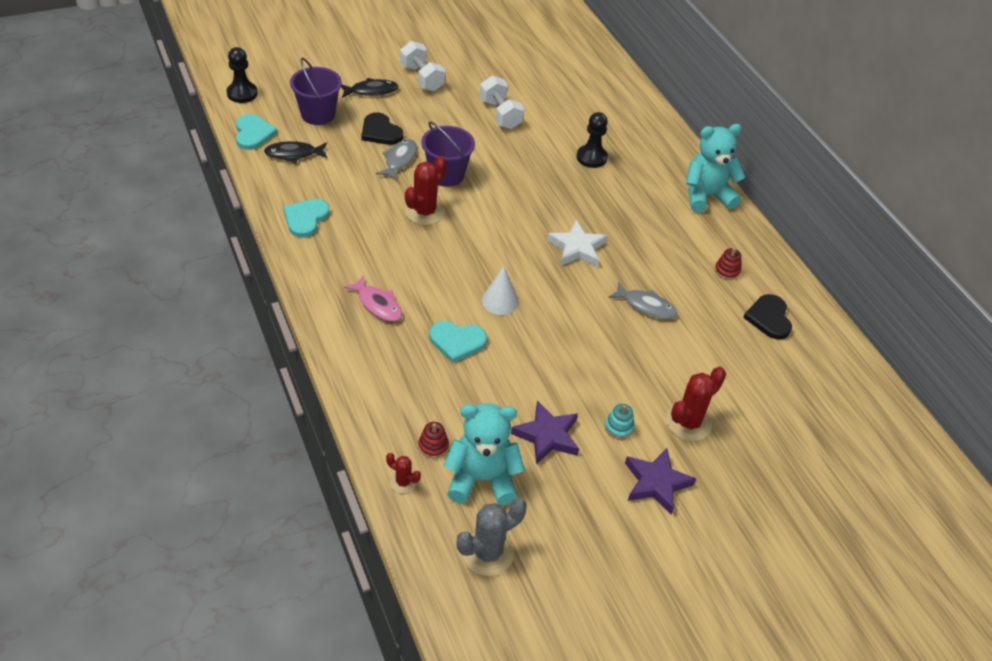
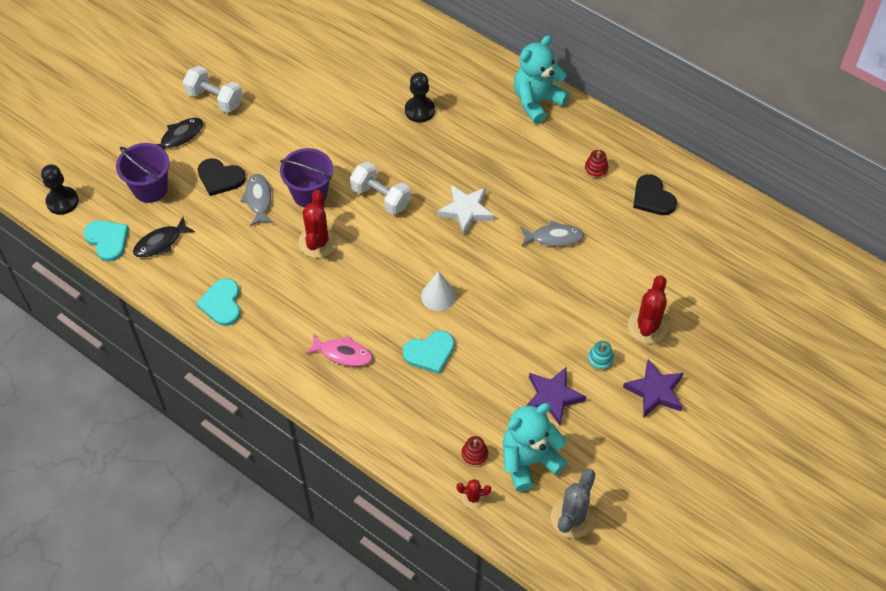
camera: 25 degrees left, 10 degrees up
(500, 114) = (312, 104): white dumbbell -> white dumbbell (381, 197)

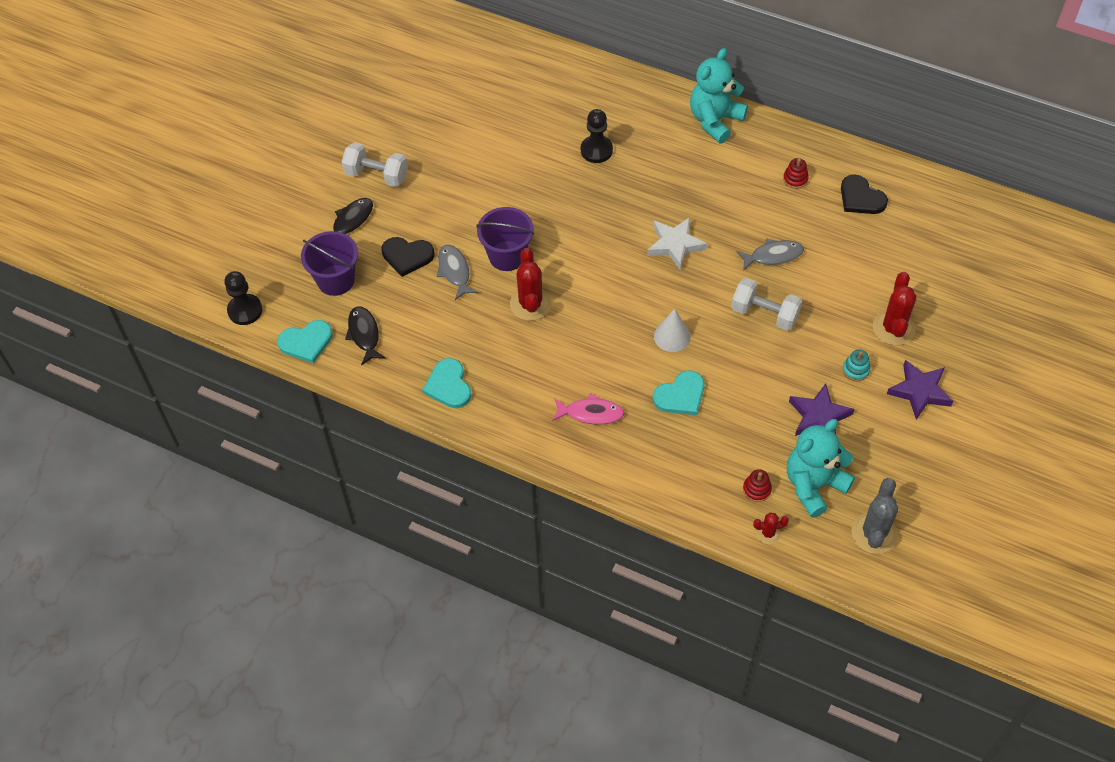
camera: 10 degrees left, 0 degrees up
(107, 240) = (306, 342): turquoise heart -> turquoise heart turned 120 degrees clockwise
(161, 243) = (364, 334): black fish -> black fish turned 120 degrees clockwise
(381, 197) = (582, 246): white dumbbell -> white dumbbell (764, 314)

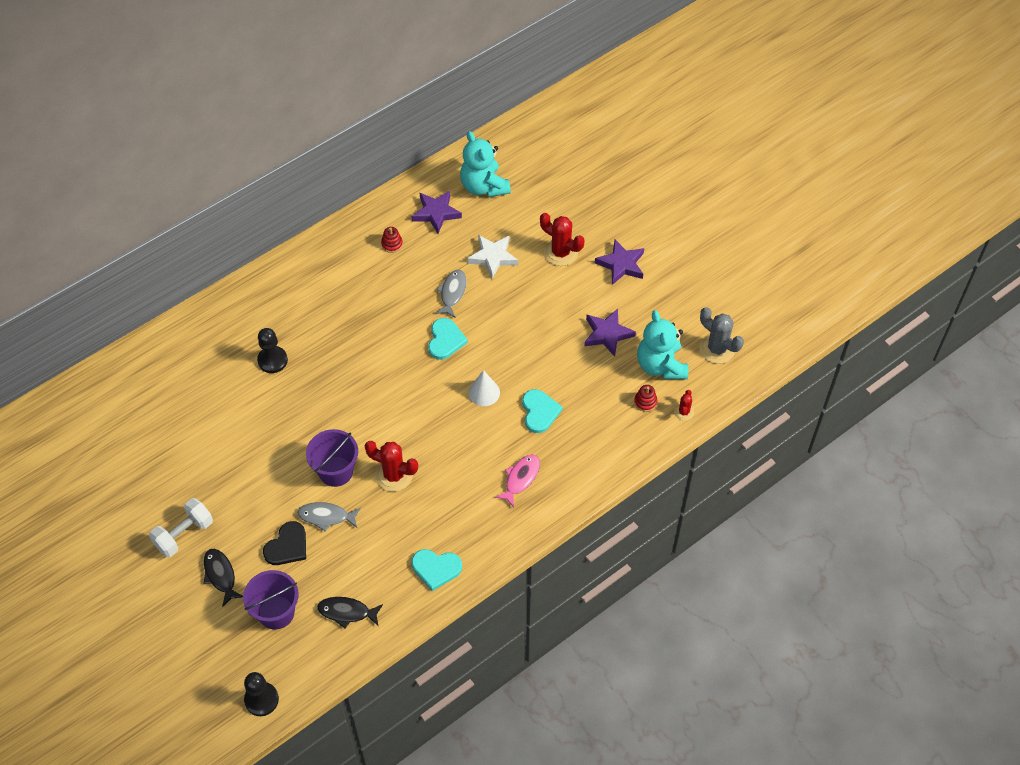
camera: 65 degrees left, 0 degrees up
(306, 342) = (326, 661): turquoise heart -> turquoise heart (445, 340)
(675, 245) = (401, 350): white star -> white star (493, 257)
(715, 120) = (300, 267): turquoise teddy bear -> turquoise teddy bear (484, 186)
(764, 314) = (500, 324): white dumbbell -> none
(855, 370) = (582, 293): turquoise stacking toy -> none
(861, 198) = (436, 213): black heart -> purple star

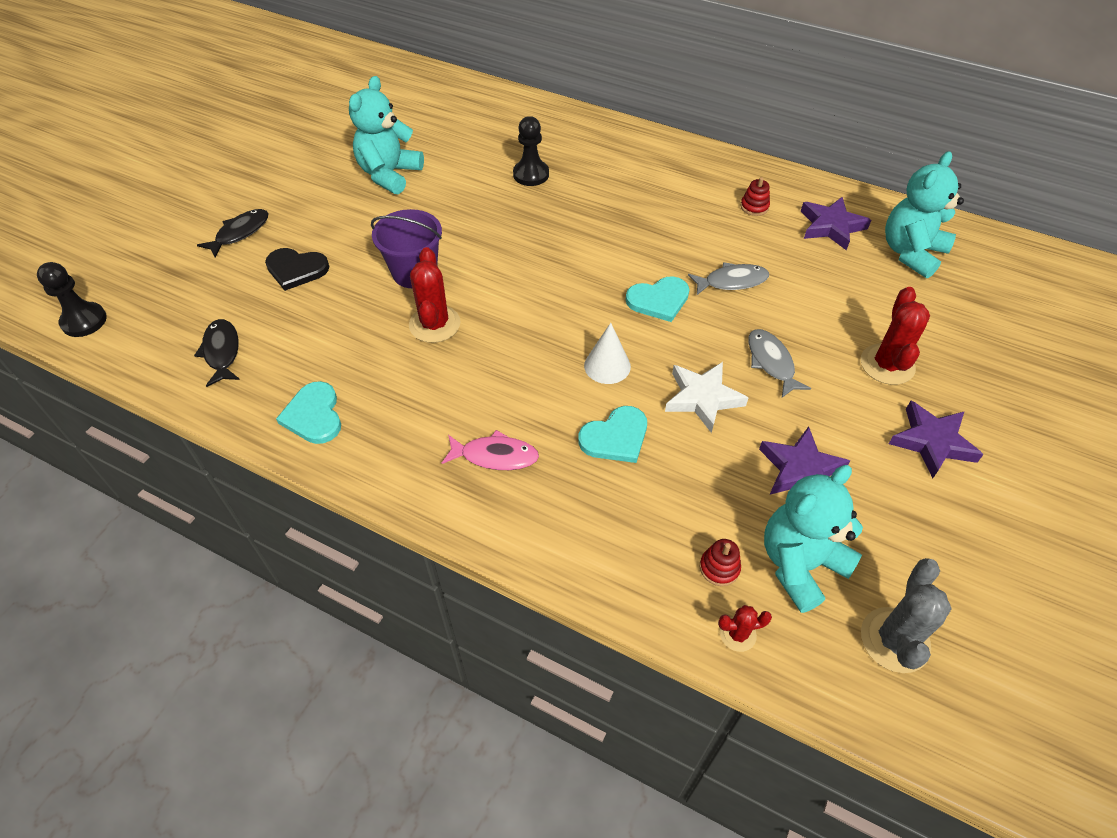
camera: 65 degrees right, 5 degrees down
(184, 534) = (281, 190): white dumbbell -> none
(212, 454) = (389, 174): none -> turquoise teddy bear
(276, 612) = (204, 292): purple bucket -> none
(326, 516) = (349, 287): grey fish -> grey fish (771, 362)
(493, 257) = (816, 299): white star -> white star (703, 398)

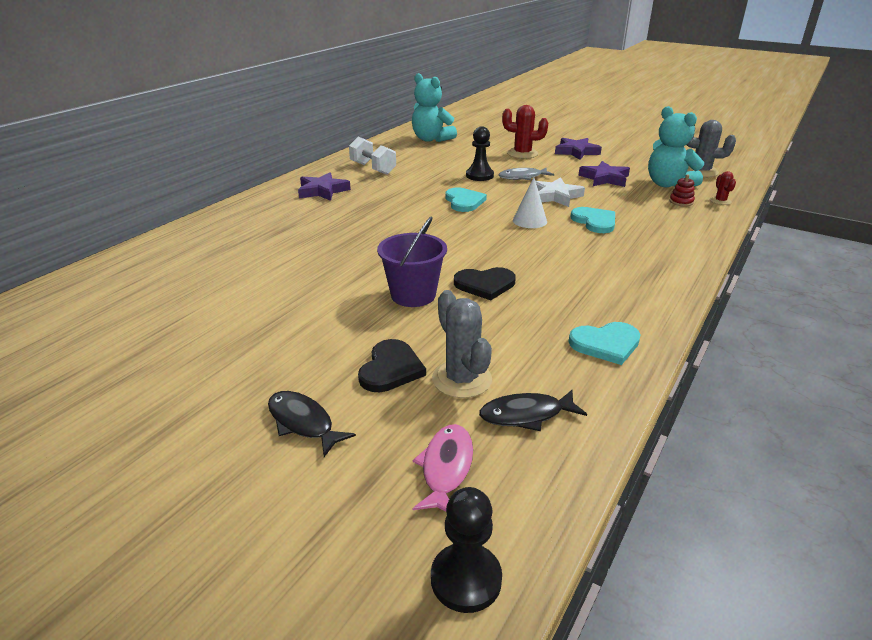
camera: 85 degrees left, 20 degrees down
(275, 312) = (461, 379): none -> grey cactus
(389, 174) = (241, 312): turquoise teddy bear -> none
(434, 324) = (485, 285): red cactus -> black heart
(495, 456) = (624, 261): pink fish -> pink fish (446, 468)
(531, 174) = (289, 239): black pawn -> black pawn (479, 175)
(732, 281) = (448, 180): grey fish -> none
(754, 207) = (373, 168): red stacking toy -> white dumbbell
(831, 226) = (401, 153): purple star -> purple star (322, 191)

